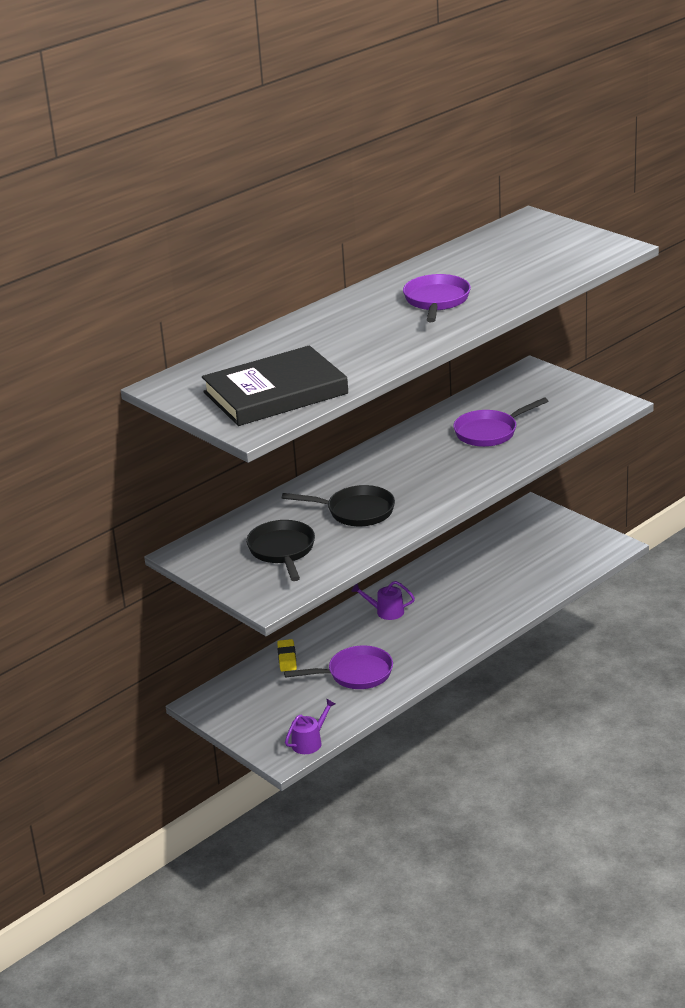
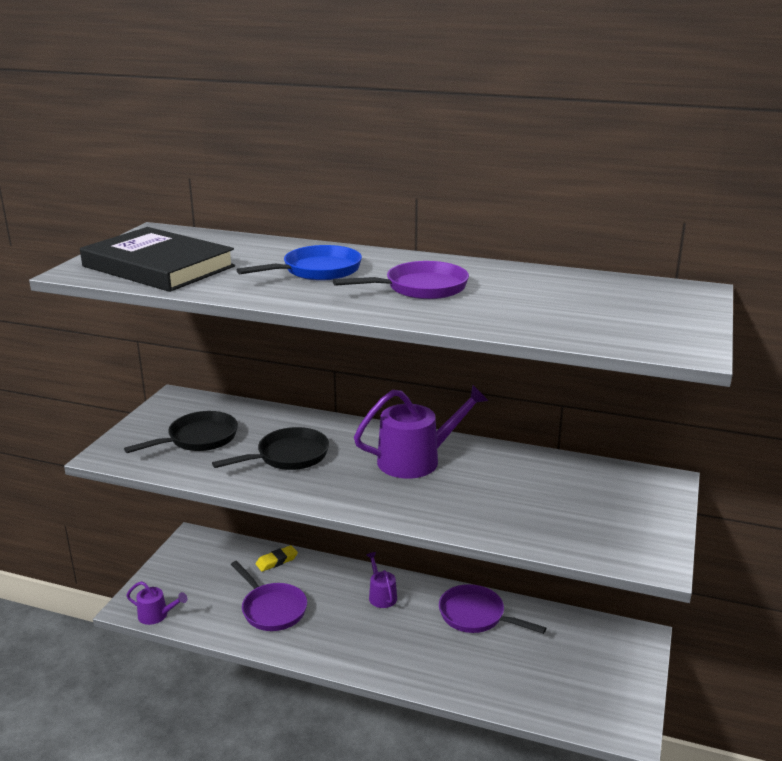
camera: 60 degrees right, 5 degrees down
(356, 511) = (288, 456): black pan -> black pan turned 105 degrees counterclockwise
(357, 331) = (317, 271): none -> blue pan
(415, 456) = (416, 460): none -> purple watering can
(489, 432) = (503, 490): purple pan -> purple pan (476, 616)

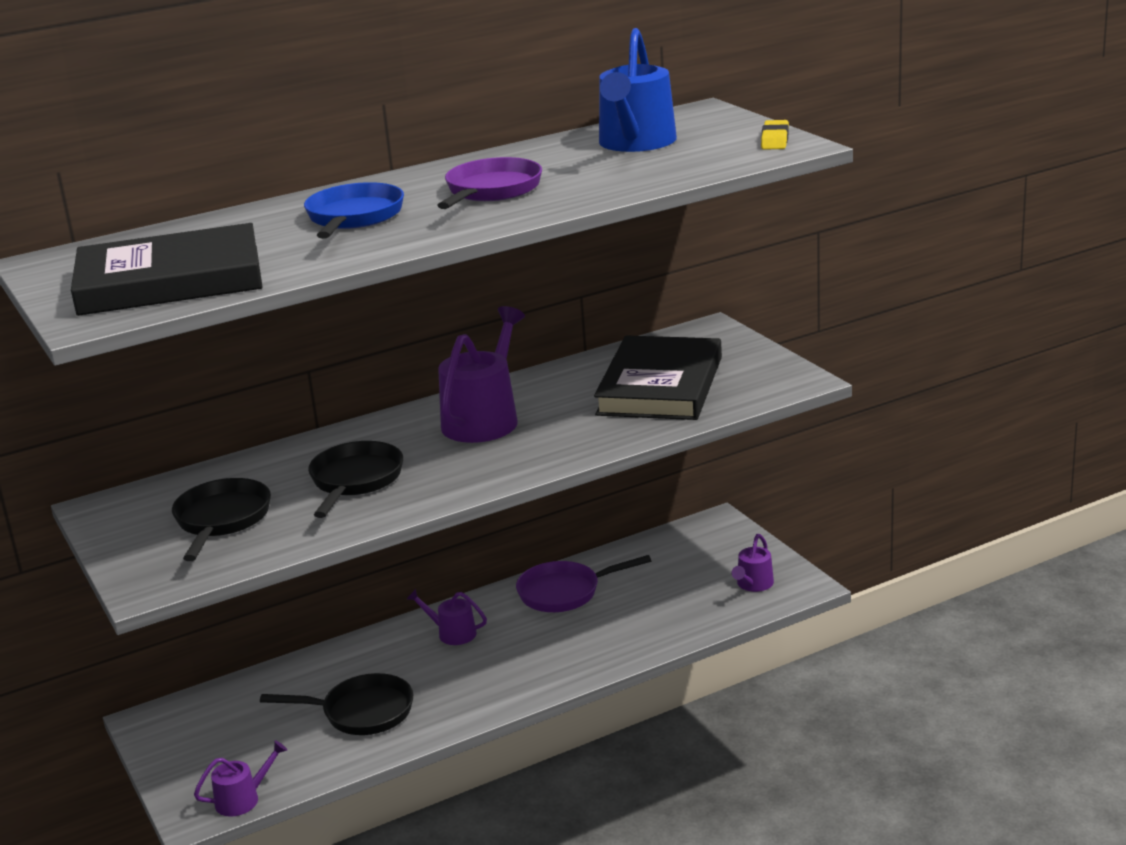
camera: 45 degrees left, 0 degrees up
(272, 609) = (362, 712): purple pan -> black pan
(276, 561) = (290, 676): yellow eraser -> yellow eraser (775, 140)
(554, 503) = (660, 386): none -> black book
(587, 295) = (635, 143): none -> blue watering can
(597, 703) = (753, 584): none -> purple watering can

